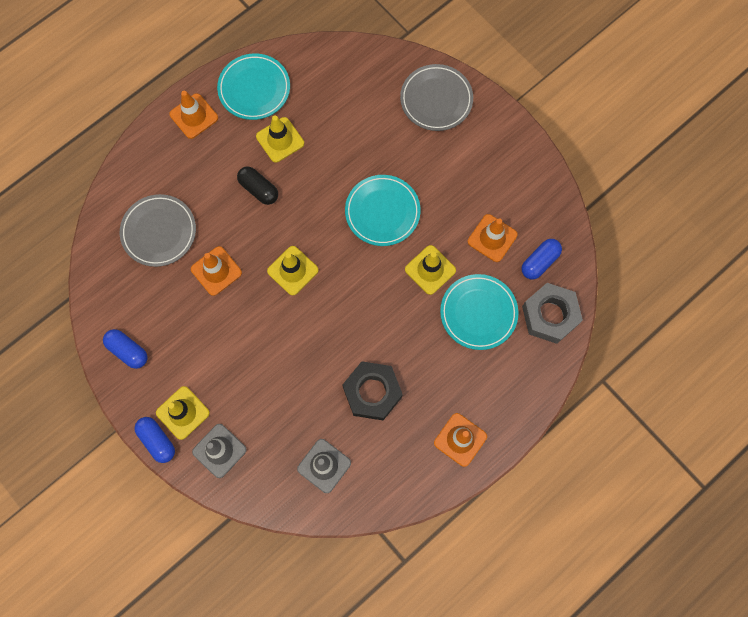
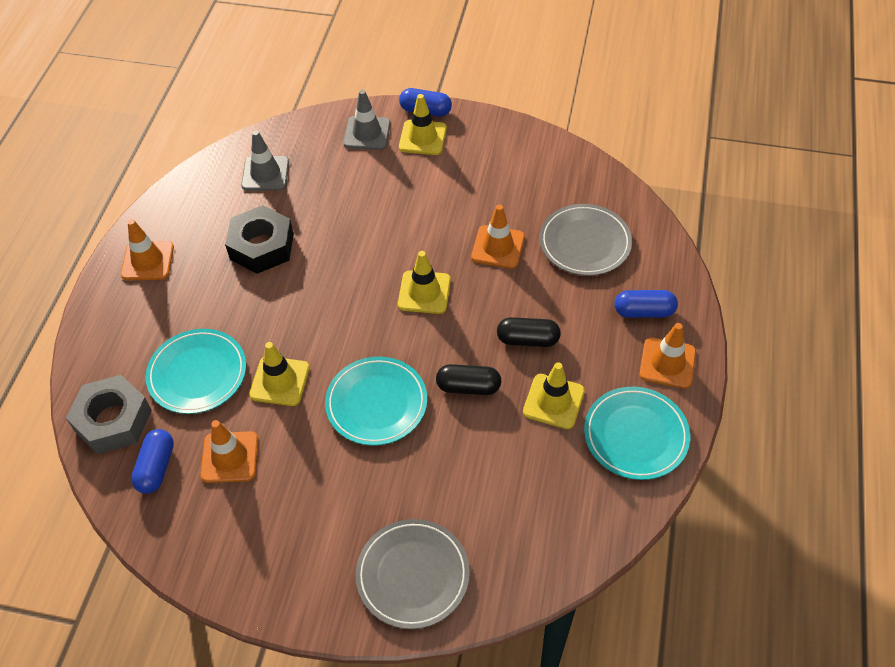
camera: 145 degrees right, 20 degrees down
(128, 351) = (513, 148): blue capsule -> blue capsule (644, 311)
(320, 184) = (468, 387): none -> black capsule

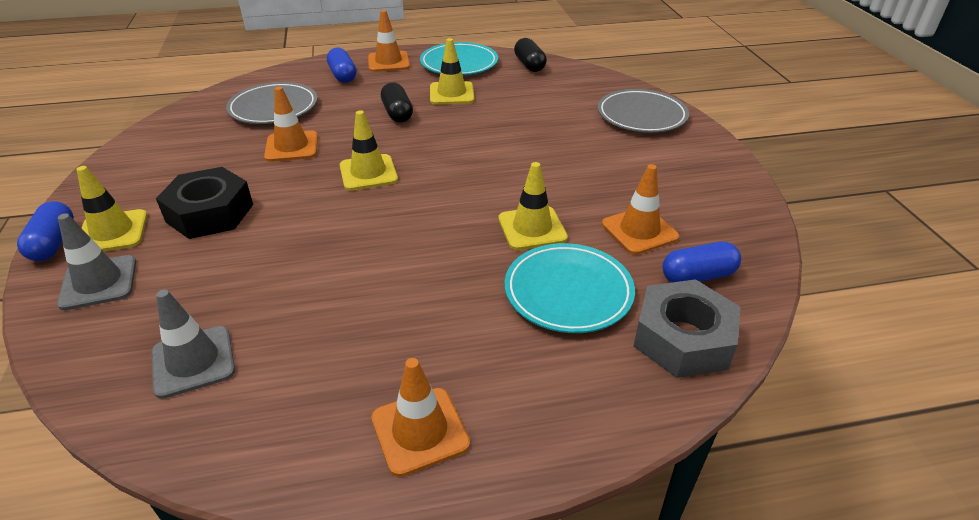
camera: 115 degrees left, 15 degrees down
(261, 246) = (345, 311): black nut -> black nut (210, 213)
(376, 403) = (513, 166): turquoise plate -> none
(468, 387) = (463, 128): black capsule -> black capsule (529, 65)

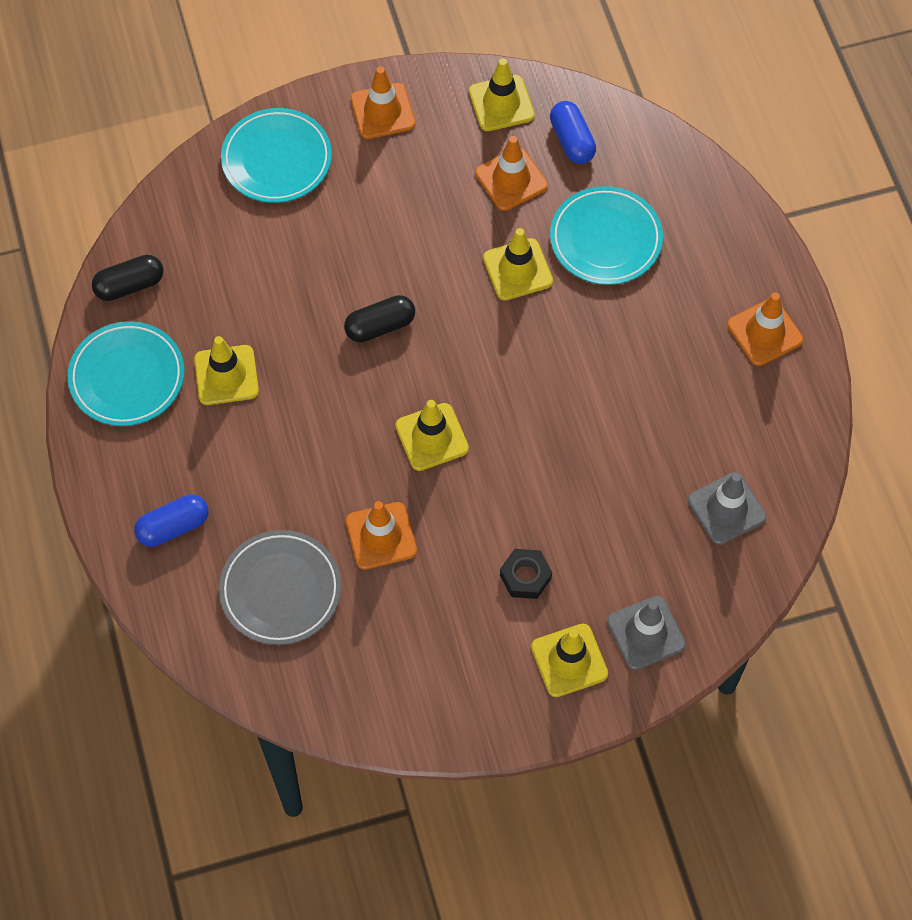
camera: 95 degrees left, 25 degrees up
(54, 243) = (594, 710): blue capsule -> none
(210, 213) = (525, 576): black nut -> black nut, size x0.57
(388, 62) = (123, 474): orange traffic cone -> orange traffic cone (382, 111)
(397, 113) = (287, 432): black capsule -> black capsule (380, 326)
(641, 116) = (277, 159): grey plate -> turquoise plate
(682, 338) = (649, 161): grey nut -> none
(733, 230) = (501, 103): none -> yellow traffic cone

